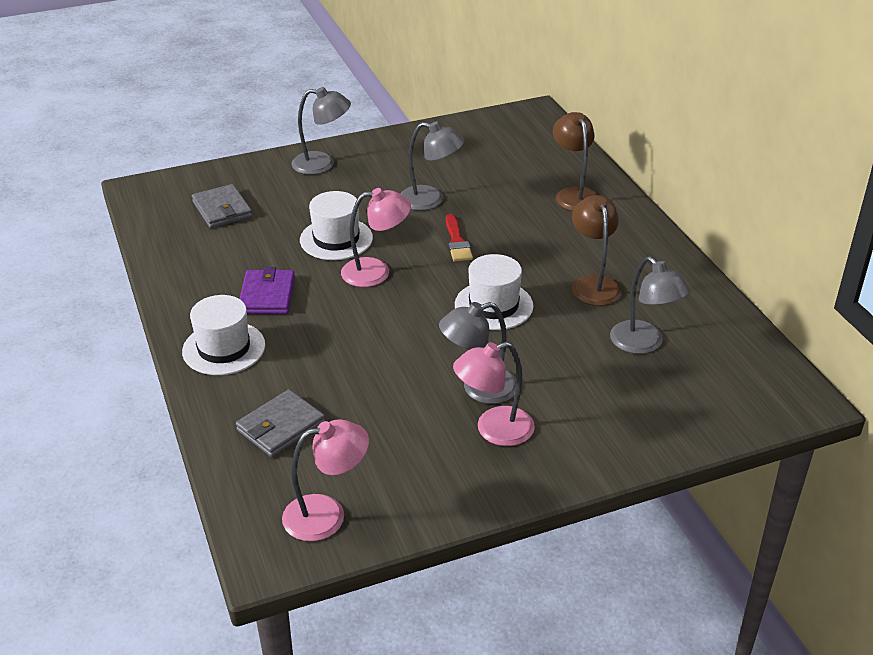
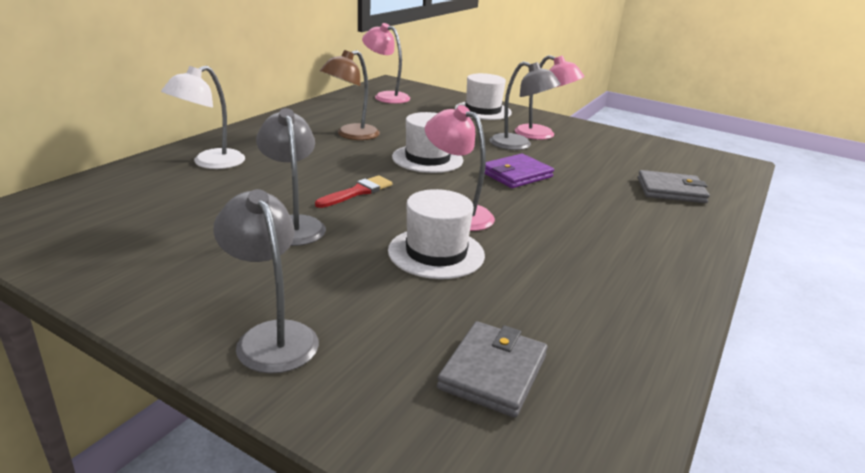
camera: 130 degrees left, 10 degrees down
(224, 348) = (666, 244): white hat -> white hat (483, 110)
(267, 295) = (576, 254): purple wallet -> purple wallet (516, 174)
(327, 514) = (684, 157): pink lamp -> pink lamp (386, 96)
(574, 194) = (210, 163): brown lamp -> white lamp
(644, 344) = (399, 114): grey lamp -> none

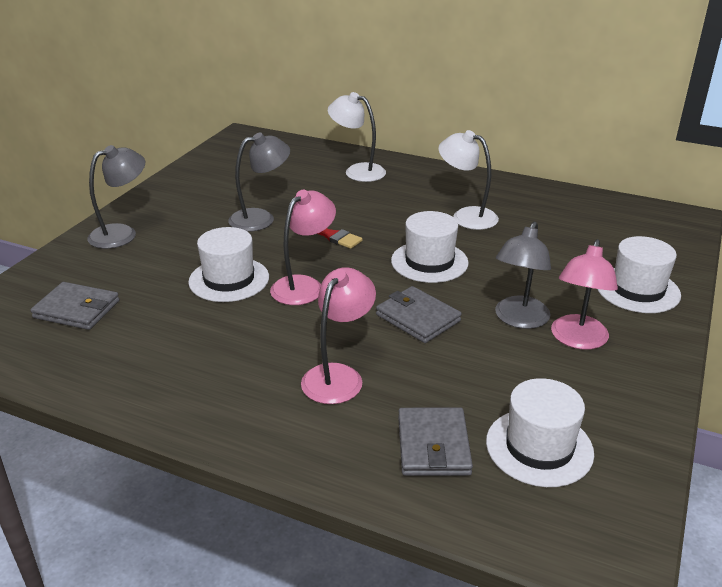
camera: 85 degrees right, 5 degrees up
(351, 135) = (466, 216): brown lamp -> white lamp
(386, 96) = (619, 220): pink lamp -> pink lamp (338, 376)
(516, 174) = (418, 318): purple wallet -> grey wallet
(657, 163) = (539, 447): none -> white hat

